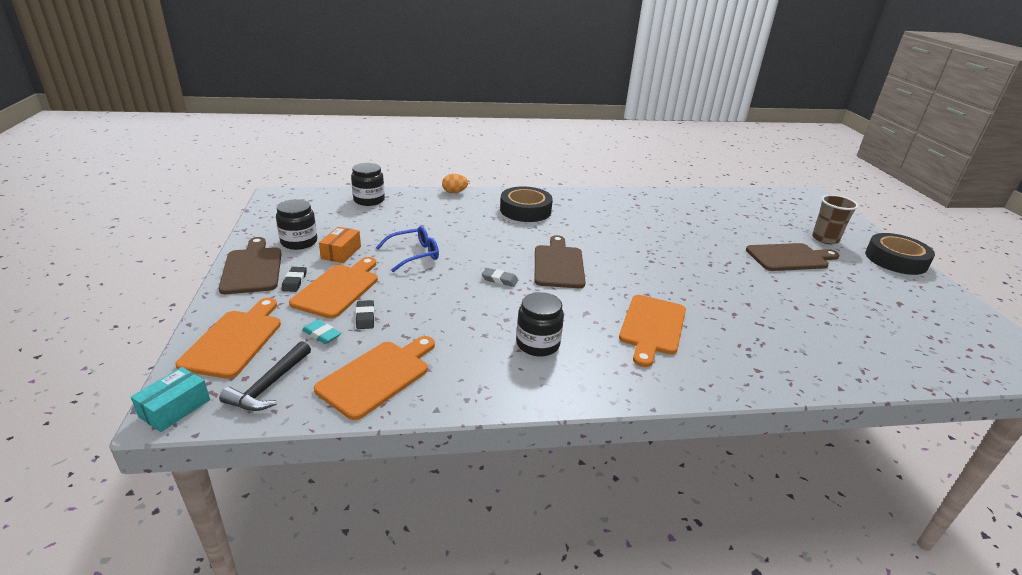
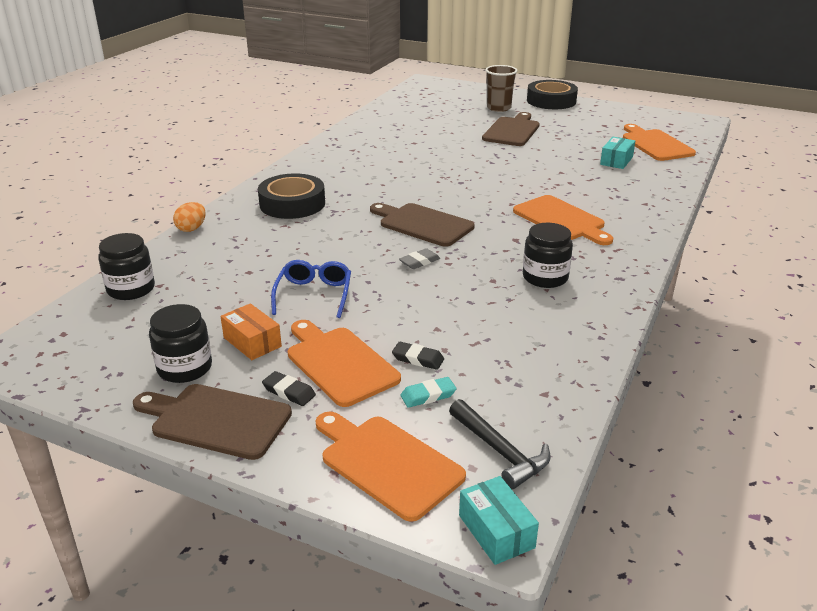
camera: 55 degrees left, 0 degrees up
(377, 376) = (532, 377): orange cutting board -> orange cutting board (655, 144)
(827, 329) = (616, 161): none -> turquoise box

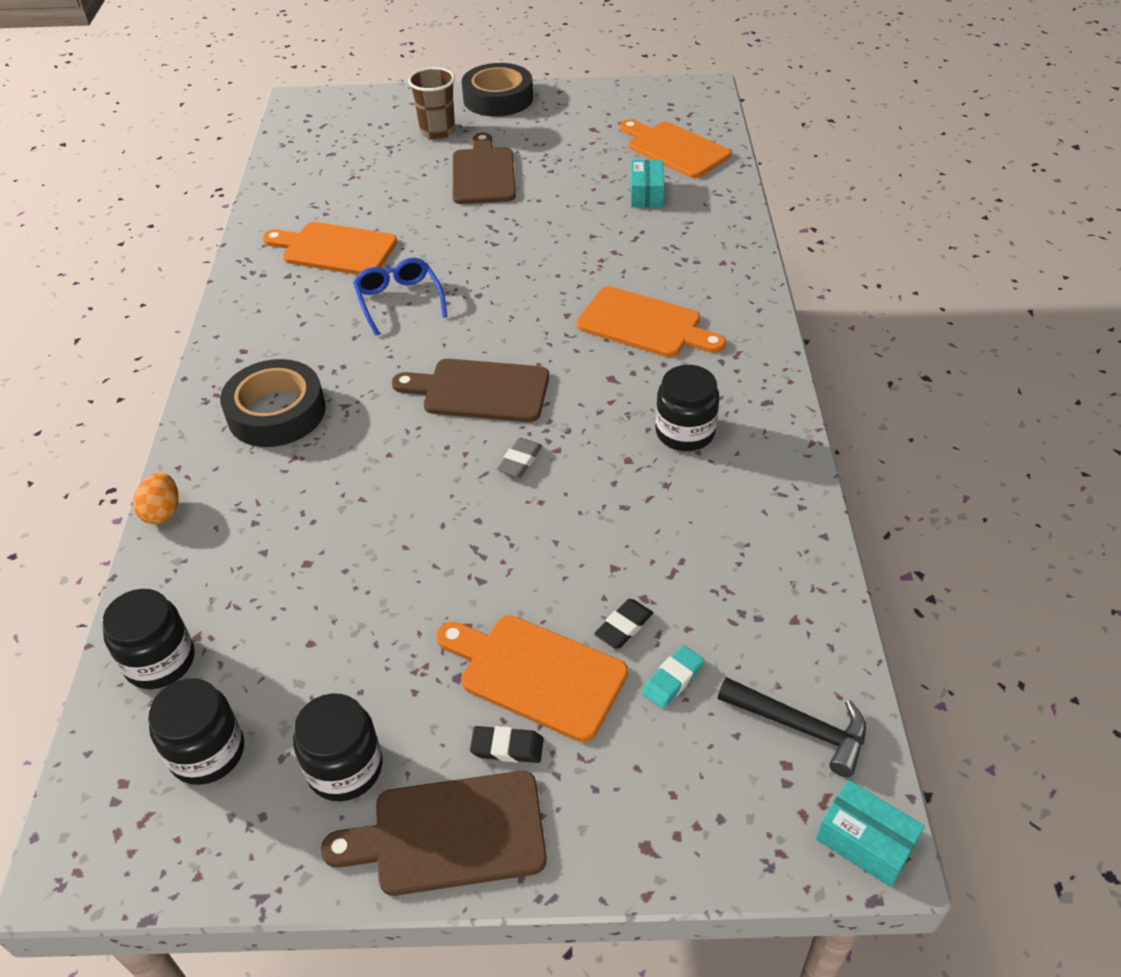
camera: 25 degrees left, 15 degrees up
(118, 335) = (207, 752): none -> black jar
(252, 342) = (402, 685): orange box -> none
(314, 295) = (424, 571): blue glasses -> blue glasses (399, 301)
(387, 463) = (694, 803): orange cutting board -> orange cutting board (335, 249)
(418, 359) = (624, 626): black eraser -> black eraser turned 45 degrees counterclockwise

